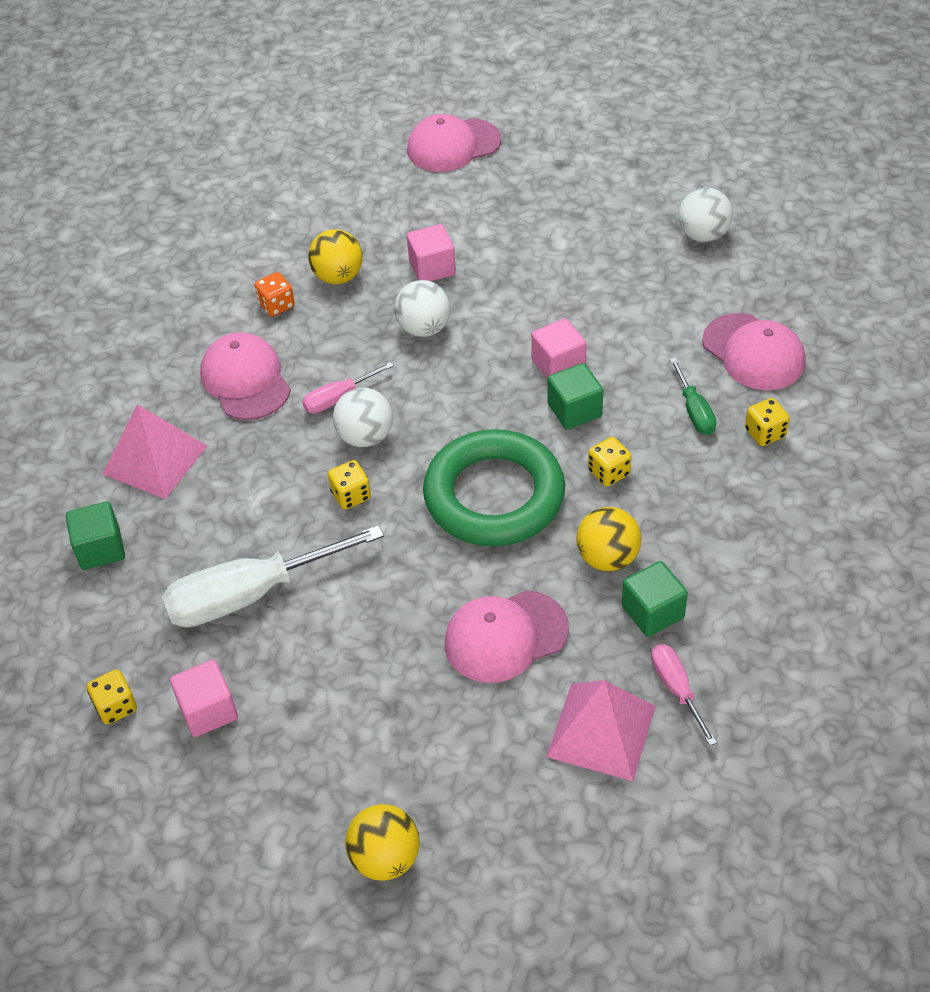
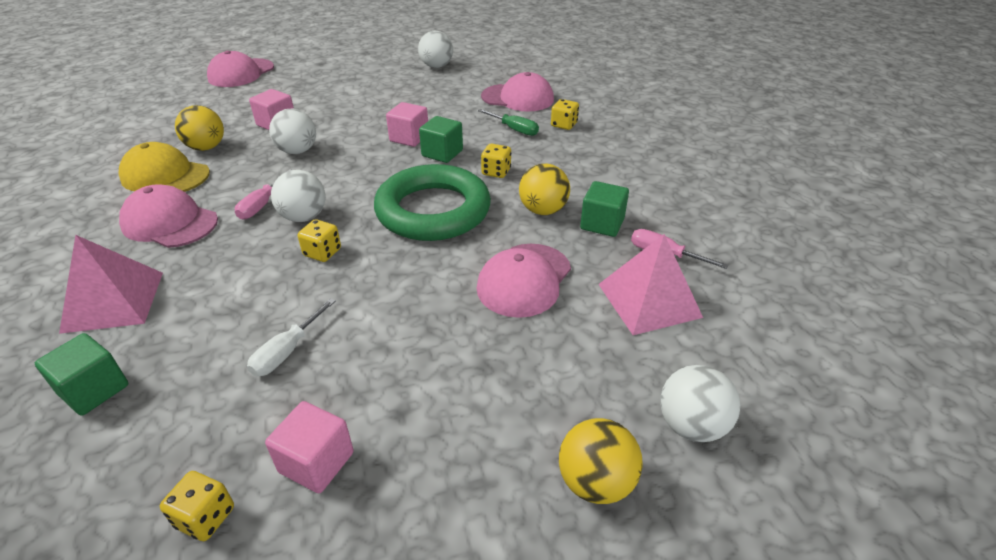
camera: 40 degrees left, 10 degrees down
(251, 594) = (287, 351): white screwdriver -> white screwdriver, size x0.49
(276, 305) = (165, 175): orange dice -> yellow cap
(506, 867) = (691, 425): none -> white ball

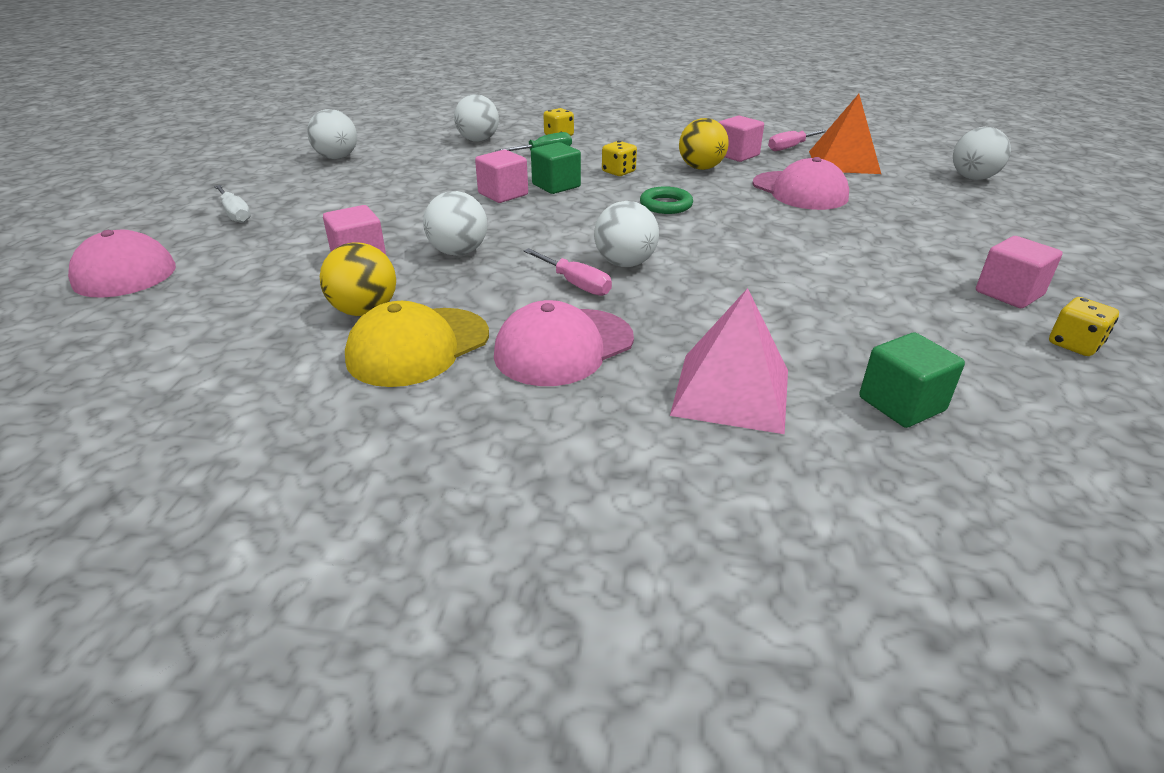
camera: 65 degrees left, 5 degrees down
(287, 351) = (864, 293): white screwdriver -> white screwdriver (235, 214)
(322, 252) = (705, 261): yellow dice -> none
(433, 210) = (666, 205): green ring -> green ring, size x0.43
(518, 98) = (478, 140): pink cap -> white ball
(595, 482) = (1022, 210): yellow ball -> none
(602, 224) = (737, 155): green cube -> pink cube
(649, 300) = (843, 162): pink pyramid -> orange pyramid

